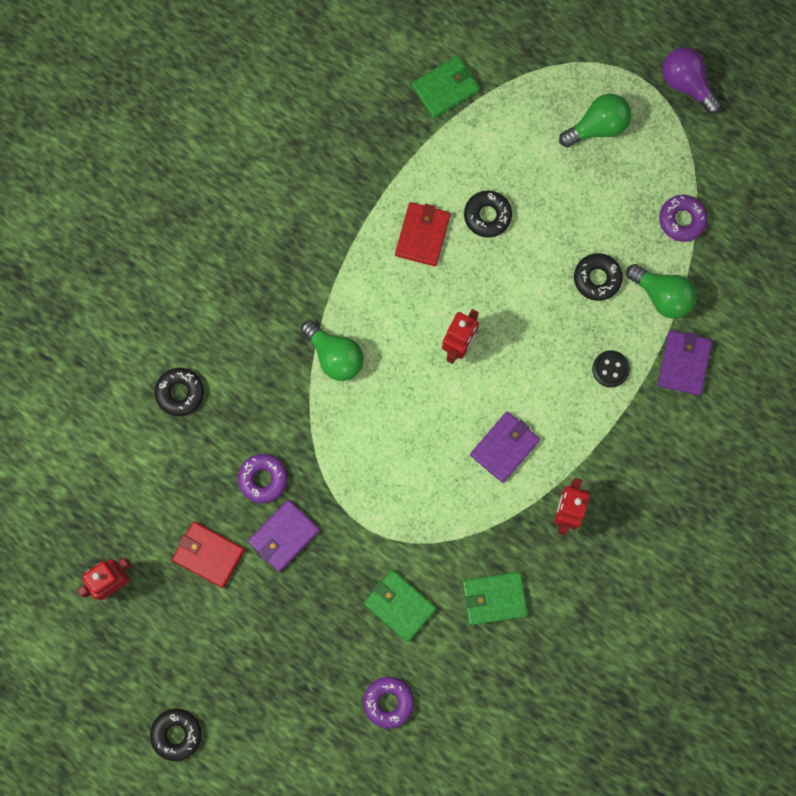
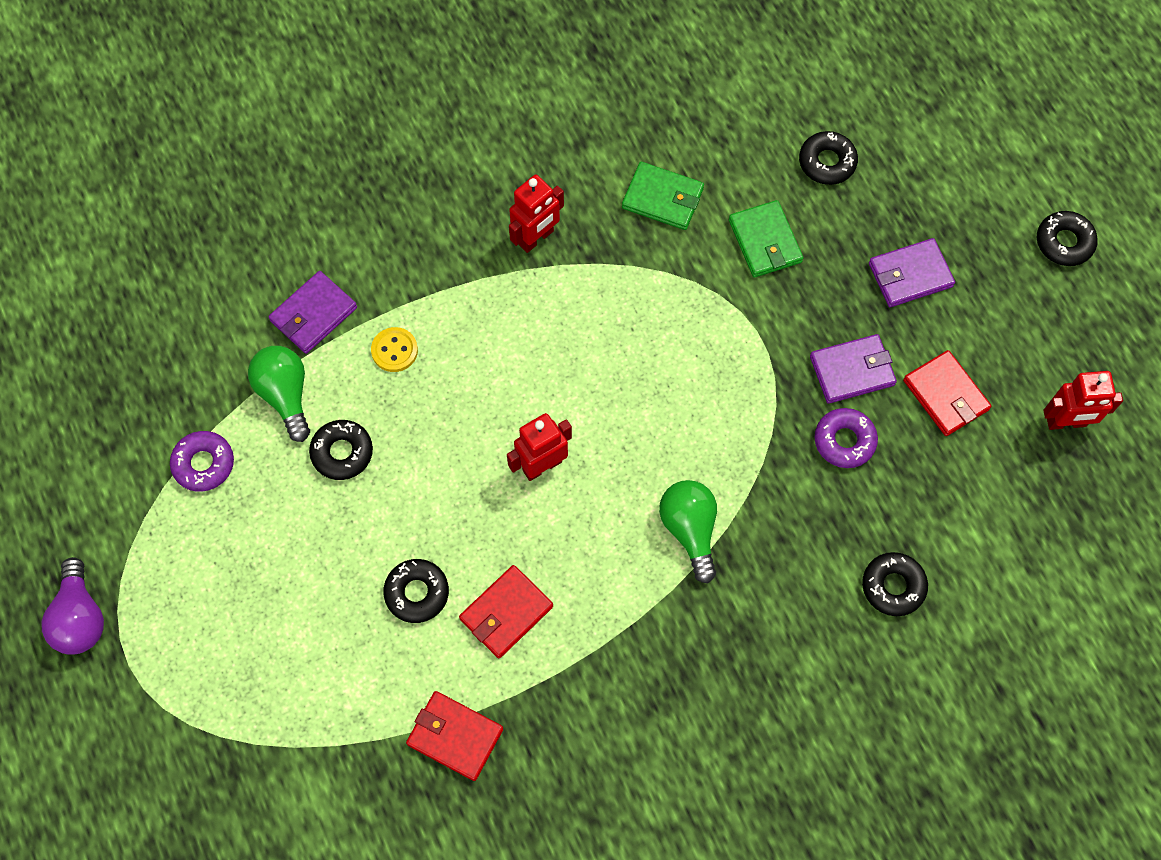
camera: 150 degrees left, 10 degrees down
(388, 702) = (827, 162): purple donut -> black donut
(407, 144) = (455, 736): none -> red wallet
(445, 88) = (365, 782): green wallet -> none
(504, 447) = (560, 333): purple wallet -> purple wallet (910, 275)
(597, 127) = (219, 625): green light bulb -> none
(610, 369) = (394, 350): black button -> yellow button

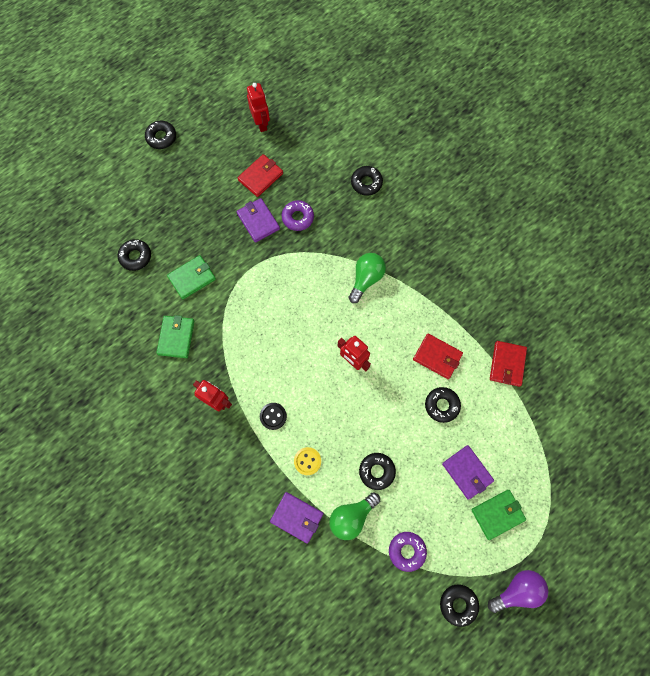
camera: 105 degrees left, 5 degrees up
(97, 518) = (458, 604): none -> black donut
(205, 627) = (497, 514): none -> green wallet
(484, 316) = (273, 416): none -> black button
(690, 530) = (366, 279): green light bulb -> green light bulb turned 150 degrees clockwise
(910, 275) = (196, 204): purple wallet -> purple wallet (467, 472)

